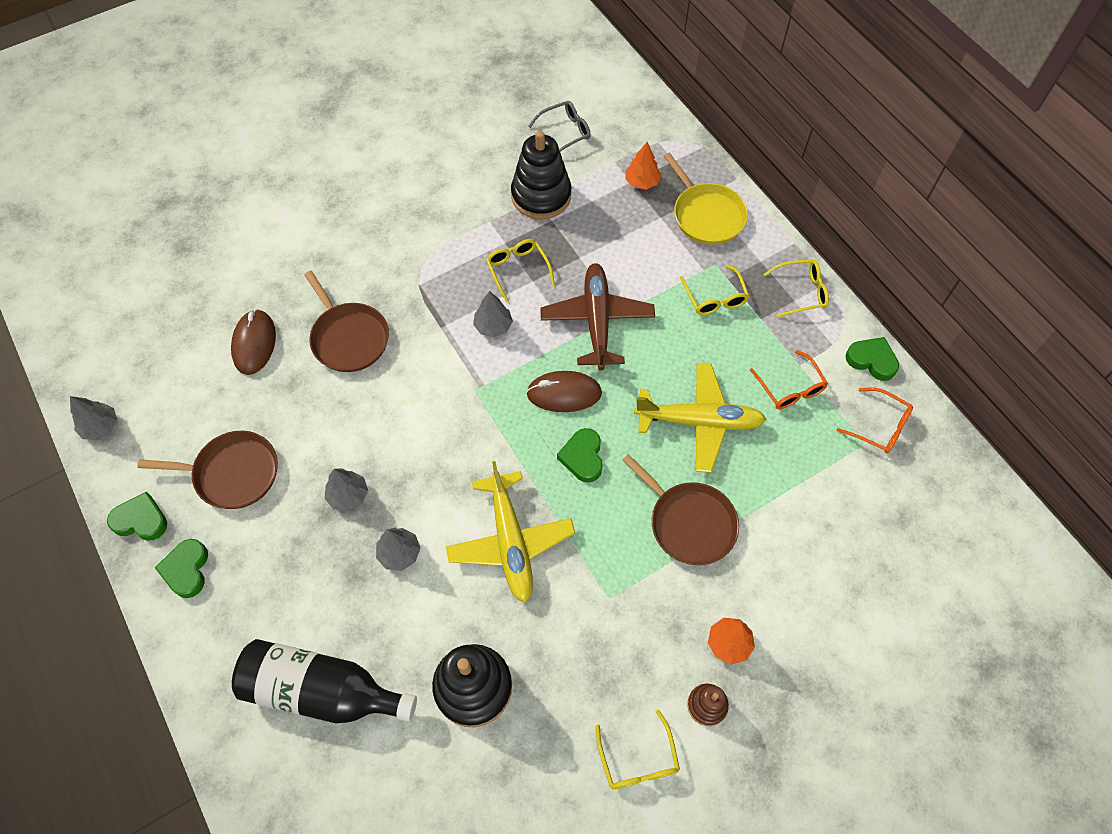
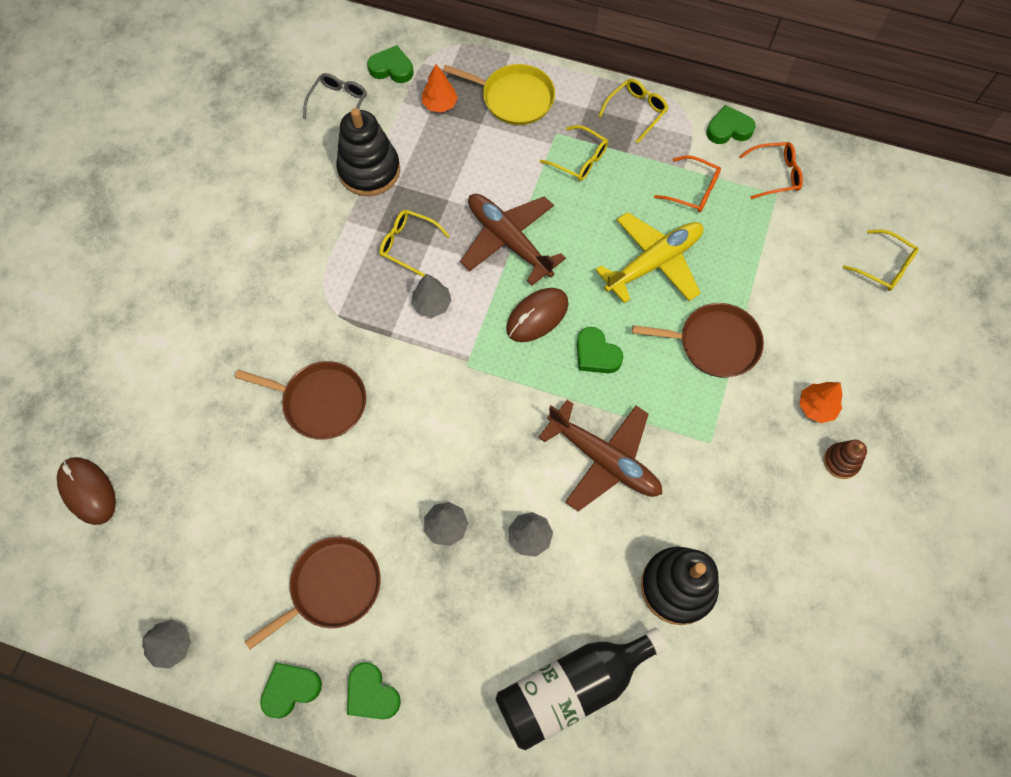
camera: 40 degrees left, 5 degrees up
(254, 344) = (242, 469): brown mouse -> brown mouse (88, 491)
(510, 542) = (604, 459): yellow plane -> brown plane
(630, 131) = (392, 68): none -> green heart
(638, 760) = (832, 537): yellow glasses -> yellow glasses (884, 266)

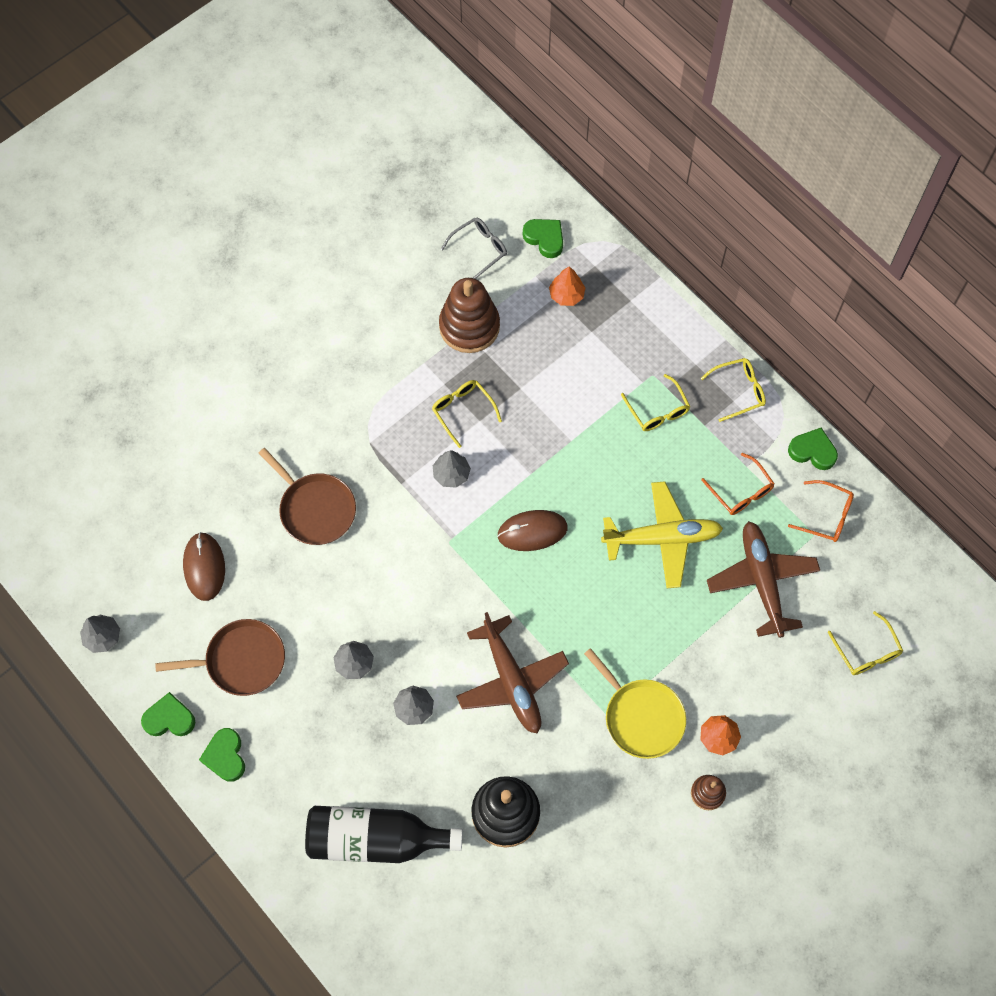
camera: 30 degrees right, 0 degrees up
(88, 491) = (102, 484): brown mouse -> brown mouse (204, 567)
(369, 170) = (469, 326): black stacking toy -> brown stacking toy
(508, 241) = (549, 452): brown plane -> brown plane (762, 581)
(514, 98) = (636, 322): yellow pan -> yellow pan (641, 717)
(596, 354) = (561, 591): green heart -> none
(714, 343) = (667, 636): brown pan -> none

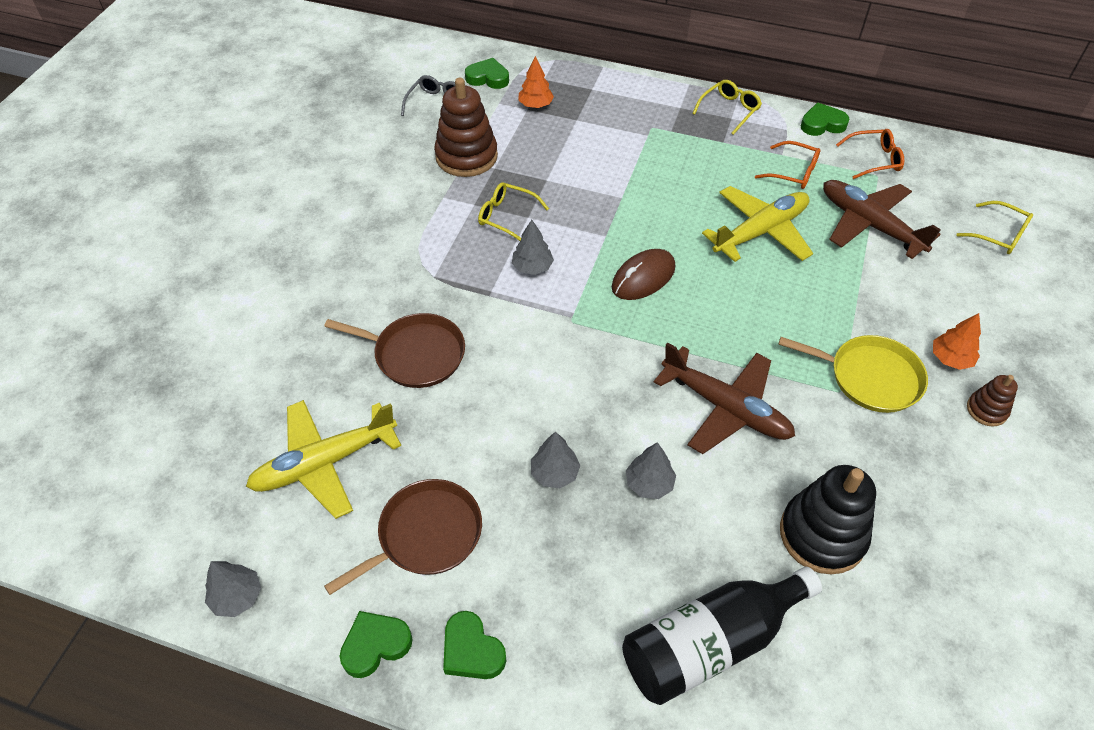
camera: 30 degrees left, 15 degrees down
(204, 567) = (324, 463): brown mouse -> yellow plane
(658, 410) = (677, 148): yellow glasses -> none

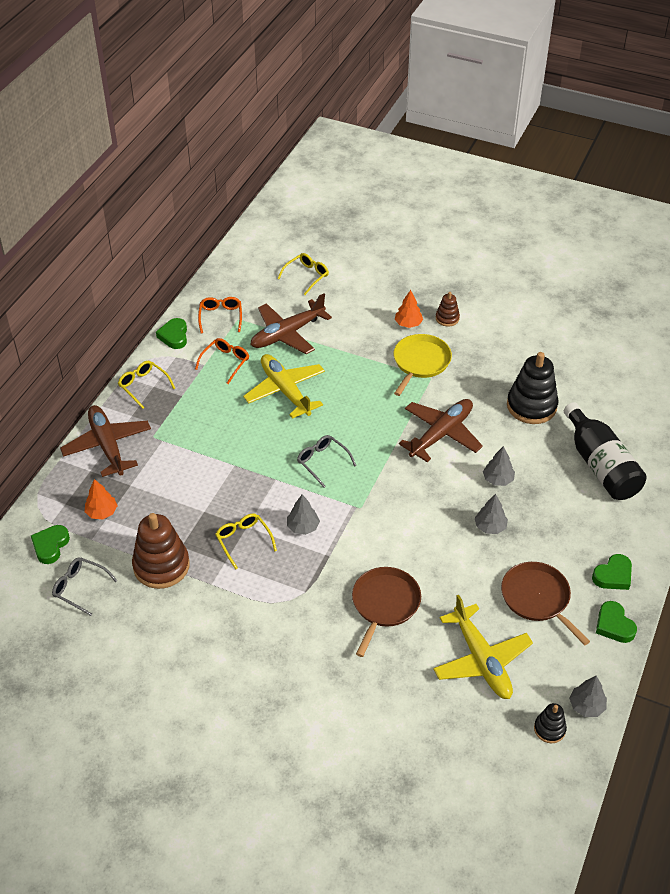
camera: 85 degrees left, 5 degrees down
(207, 546) = (549, 729): none -> black stacking toy
(506, 216) = (243, 541): yellow glasses -> yellow glasses turned 120 degrees clockwise
(630, 96) = (107, 445): none -> brown plane
(643, 278) = (322, 462): brown mouse -> grey glasses

